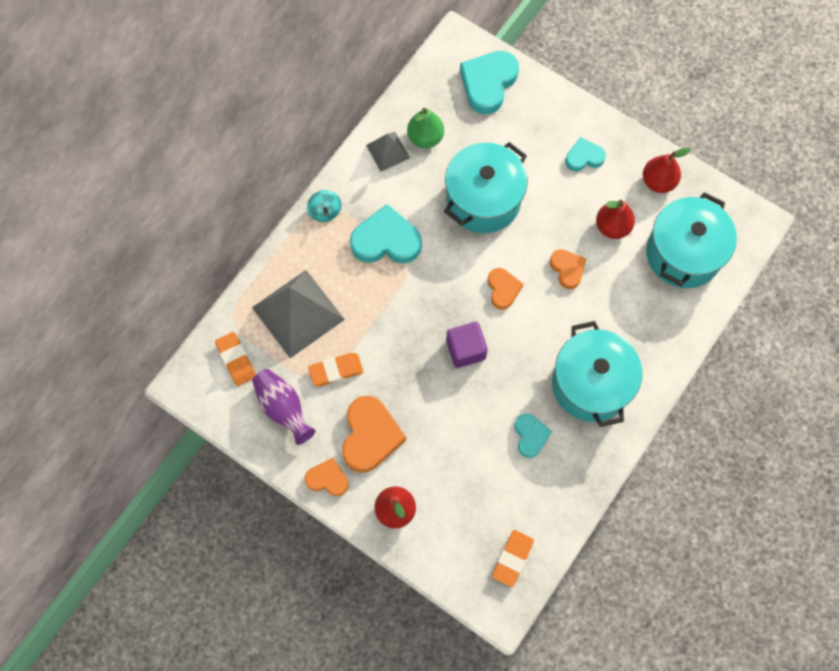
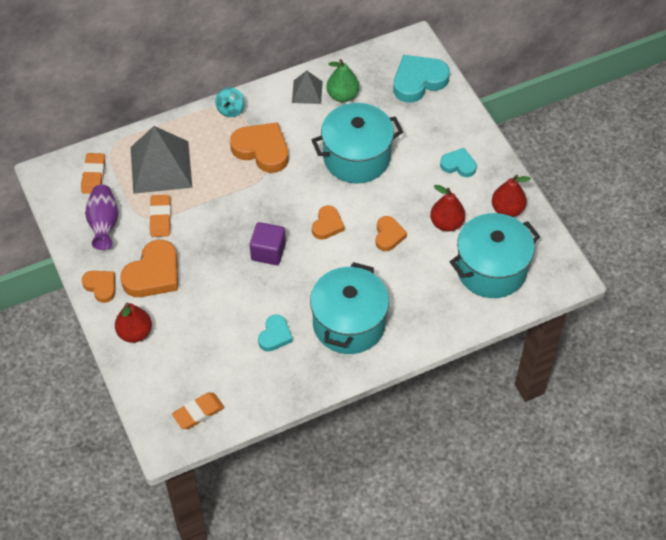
camera: 30 degrees right, 15 degrees down
(336, 370) = (160, 218): orange eraser -> orange eraser turned 75 degrees clockwise
(386, 240) = (262, 150): turquoise heart -> orange heart

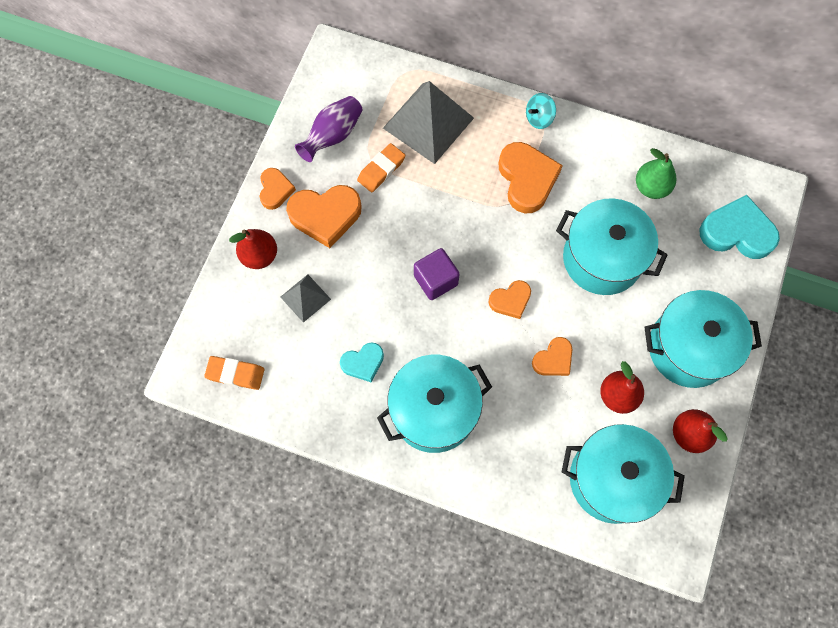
camera: 45 degrees right, 15 degrees up
(93, 175) = (368, 85): orange eraser -> none
(307, 92) = (623, 157): grey pyramid -> grey pyramid (305, 298)
(458, 165) = (688, 348): turquoise heart -> turquoise pot

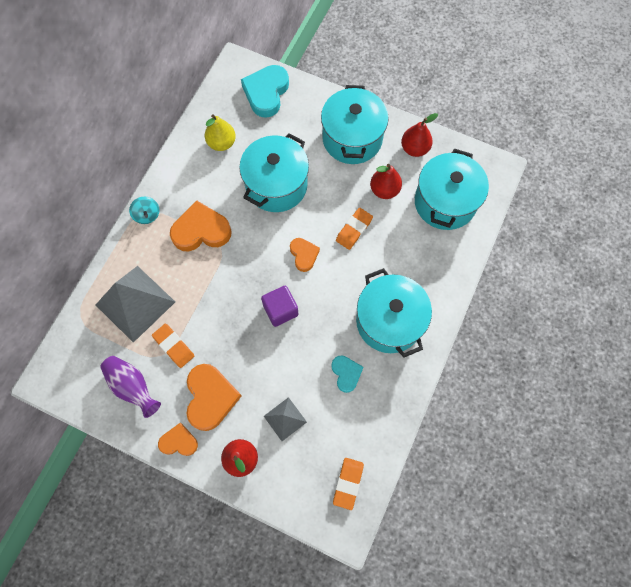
camera: 85 degrees left, 0 degrees up
(553, 359) = (354, 230): orange heart -> orange eraser
(651, 187) = (222, 143): green pear -> yellow pear

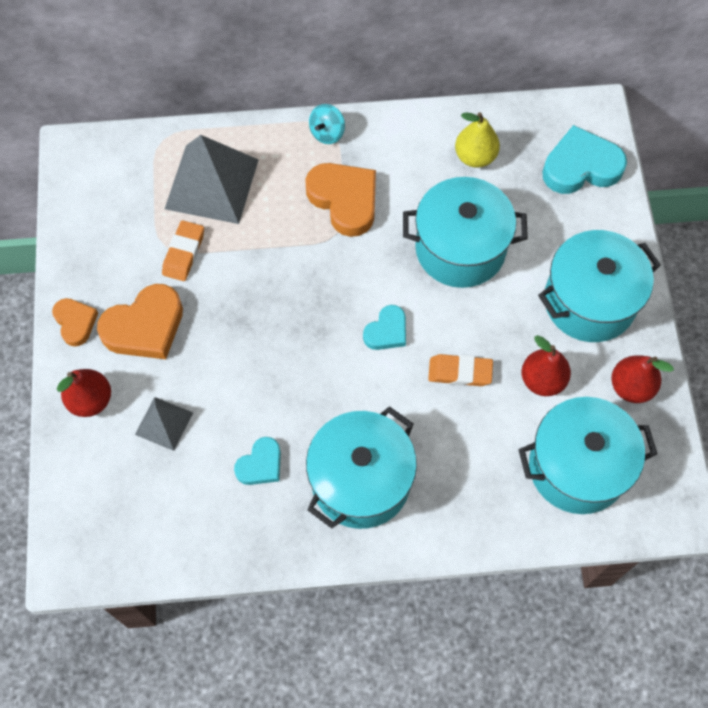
camera: 60 degrees right, 5 degrees down
(133, 386) = (113, 239): purple vase -> none
(280, 310) = (298, 344): purple cube -> none
(304, 255) = (387, 331): orange heart -> turquoise heart
(348, 483) = (123, 539): orange eraser -> none

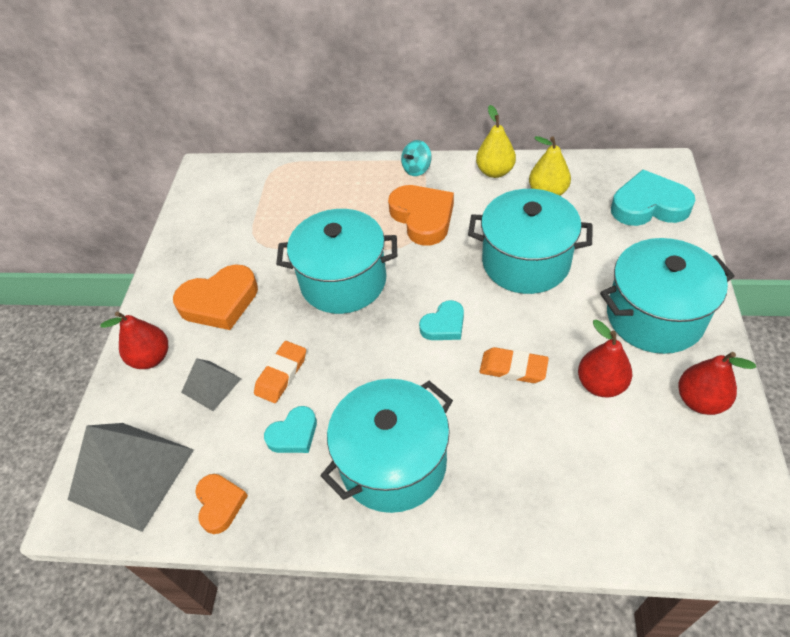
camera: 15 degrees right, 15 degrees down
(75, 322) = (160, 293): orange heart -> orange heart (220, 504)
(183, 253) = (271, 247): orange eraser -> orange eraser (281, 374)
(212, 184) = (309, 199): grey pyramid -> grey pyramid (132, 474)
(415, 131) = (495, 172): none -> yellow pear
(577, 467) = (636, 477): turquoise pot -> turquoise pot (343, 281)

